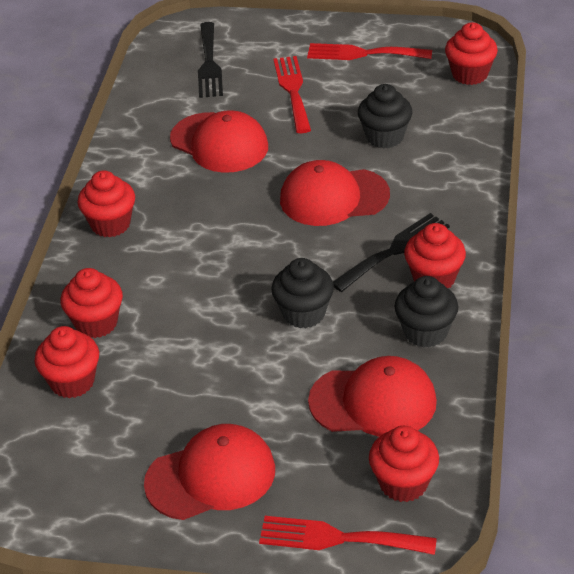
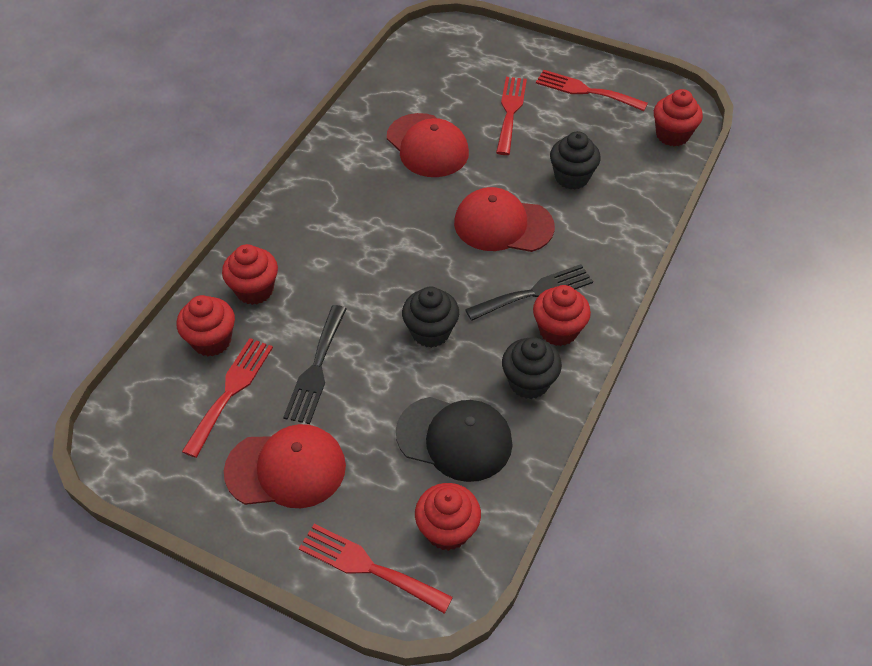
camera: 15 degrees right, 10 degrees up
(110, 224) = (305, 199): red cupcake -> none
(116, 423) = (231, 391): none -> red fork
(209, 64) = (450, 68): black fork -> black fork (316, 369)
(373, 402) = (454, 438): red cap -> black cap

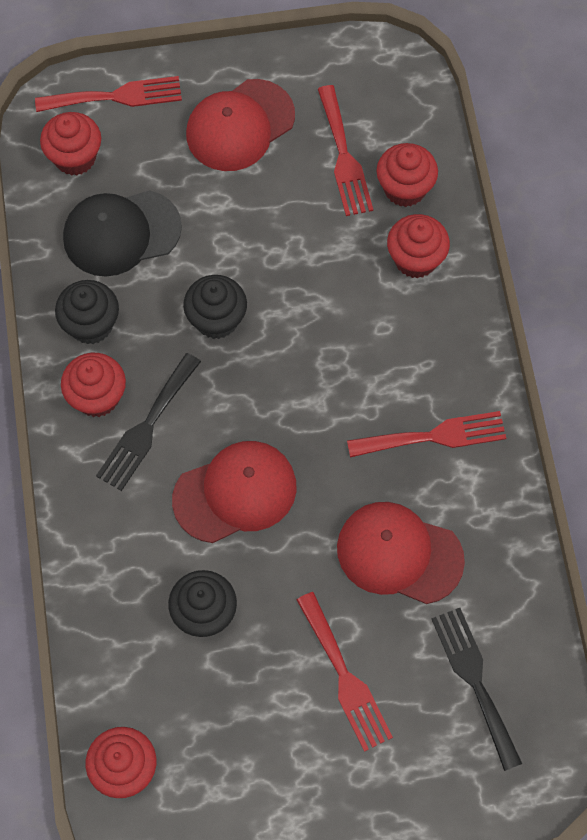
camera: 145 degrees right, 15 degrees up
(316, 369) = (289, 220): black fork -> black fork (475, 681)
(585, 91) = (277, 782): red fork -> red fork (434, 436)

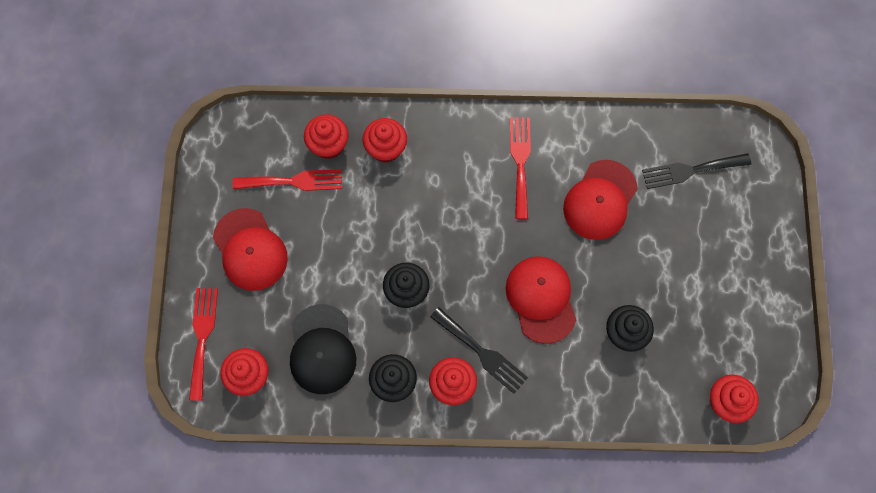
camera: 80 degrees left, 5 degrees up
(345, 677) = (679, 249): red fork -> none

